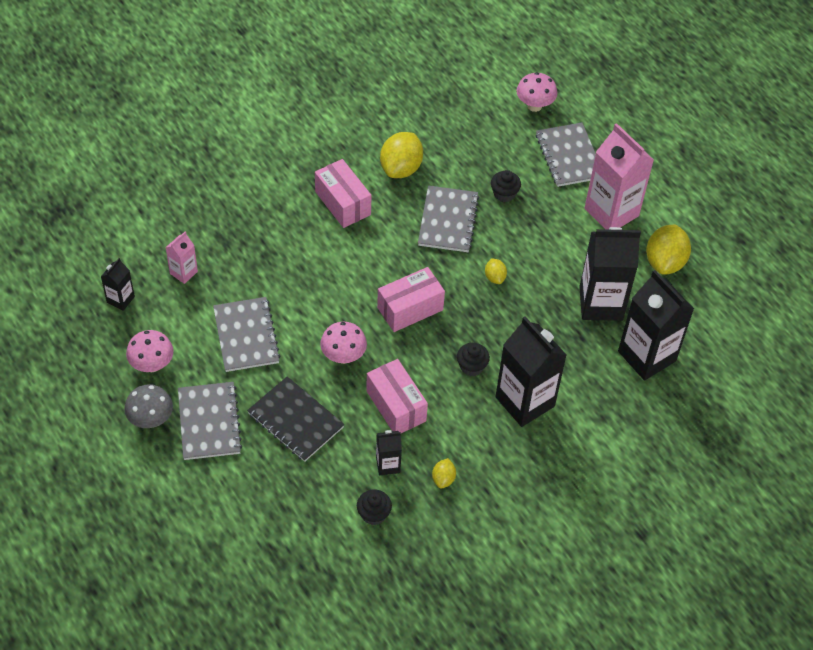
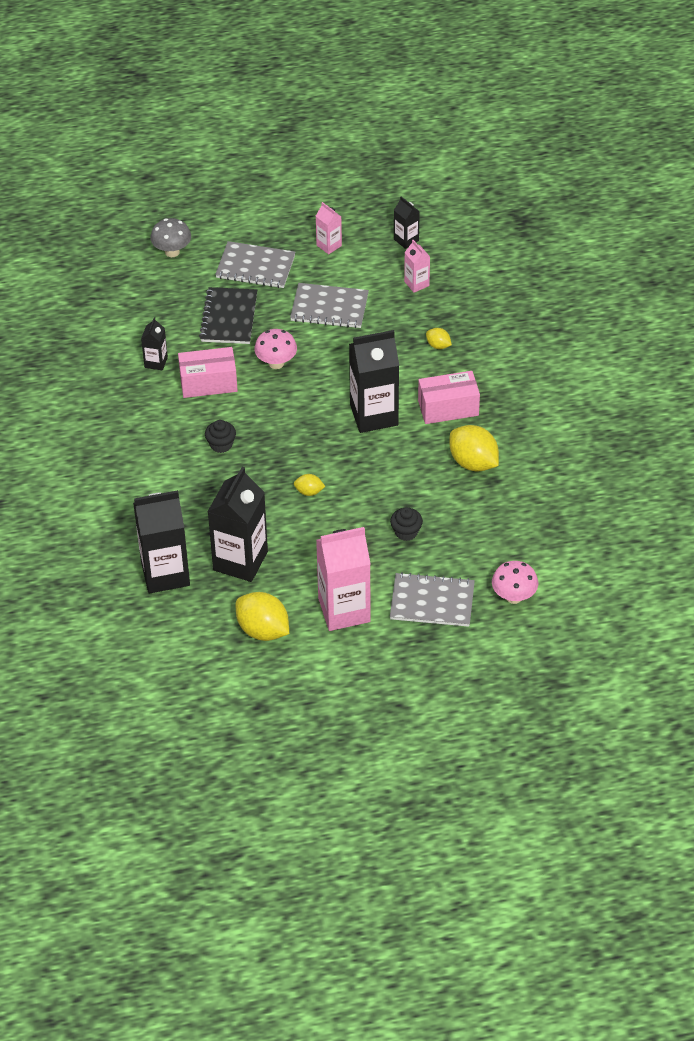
camera: 115 degrees right, 5 degrees down
(151, 420) = (276, 234): grey mushroom -> grey mushroom (172, 252)
(152, 365) = (329, 245): pink mushroom -> pink carton
(295, 420) = (229, 317): black notebook -> black notebook turned 60 degrees counterclockwise
(373, 514) = (117, 341): black cupcake -> none
(410, 309) = (303, 421): pink box -> none
(443, 479) = (123, 392): yellow lemon -> yellow lemon (438, 345)
(448, 220) = (392, 478): grey notebook -> none
(525, 401) = (166, 469): black carton -> black carton (374, 415)

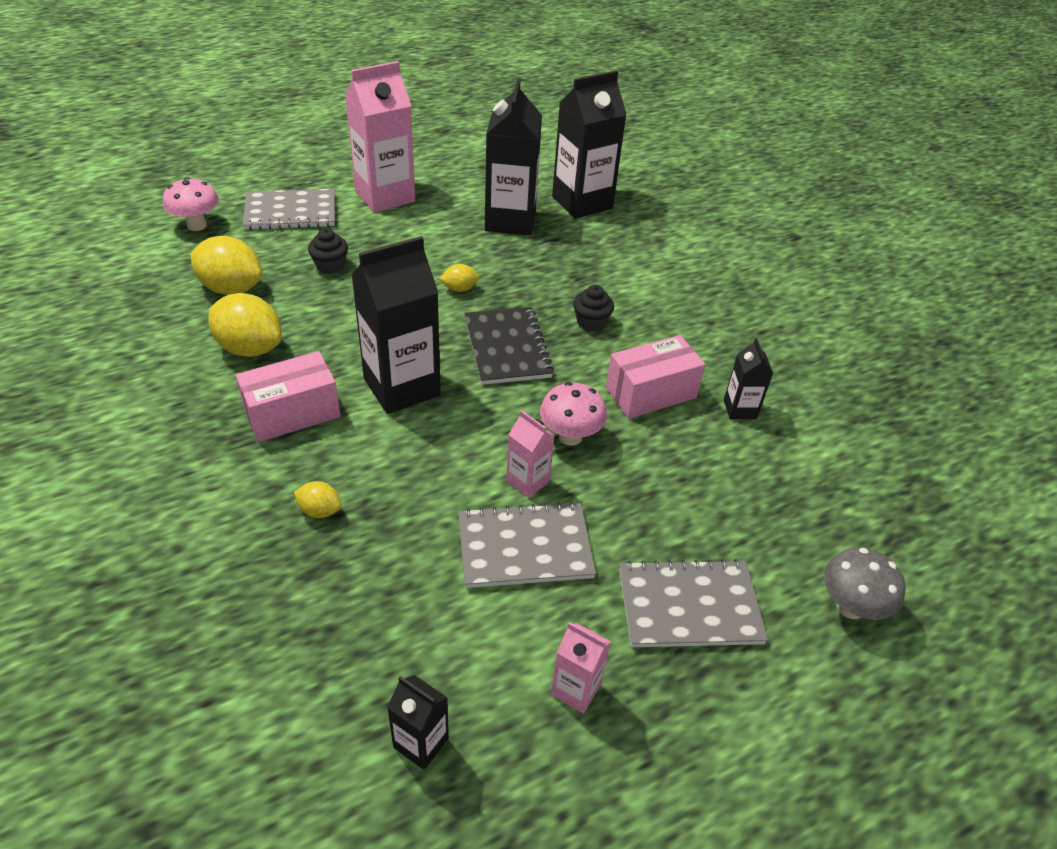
camera: 160 degrees right, 5 degrees down
(229, 317) = (679, 497): black notebook -> black notebook (507, 347)
(263, 630) = (462, 175): yellow lemon -> yellow lemon (231, 288)
(416, 284) = (378, 631): pink carton -> pink carton (527, 481)

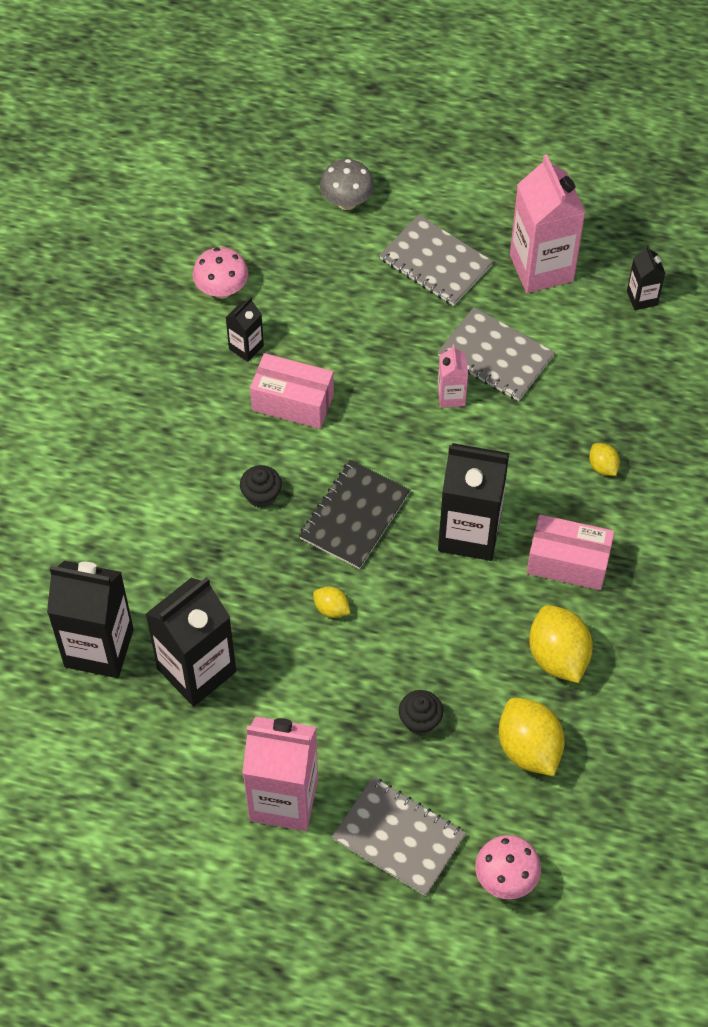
camera: 135 degrees left, 15 degrees up
(570, 436) = (388, 408): pink mushroom -> pink mushroom (222, 290)
(576, 689) = (541, 268): pink carton -> pink carton, size x2.06

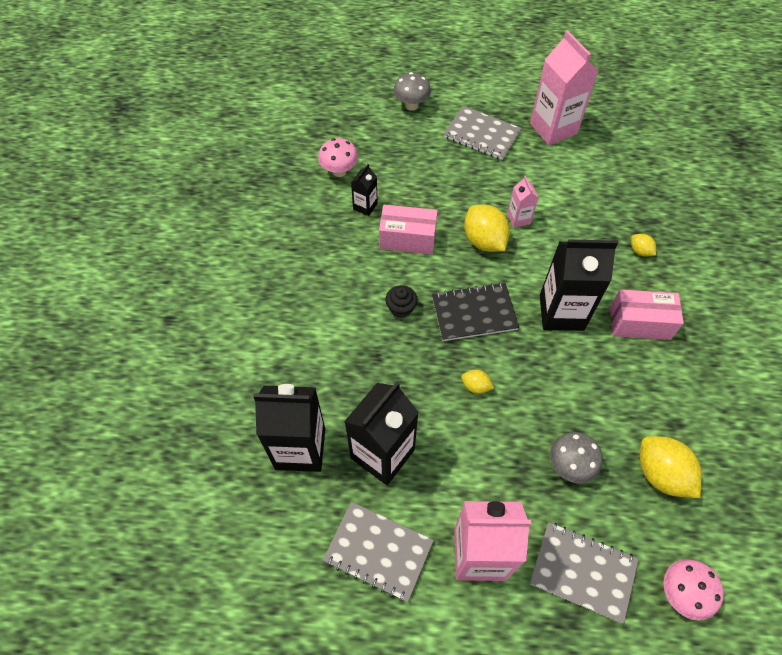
camera: 10 degrees left, 0 degrees up
(354, 516) = (474, 313): black notebook -> black notebook turned 60 degrees clockwise
(420, 720) = (569, 465): black cupcake -> grey mushroom
(495, 356) = (541, 188): grey notebook -> grey notebook (378, 551)
(558, 656) = (657, 395): yellow lemon -> yellow lemon (484, 241)
(642, 298) = (626, 138): black carton -> none

